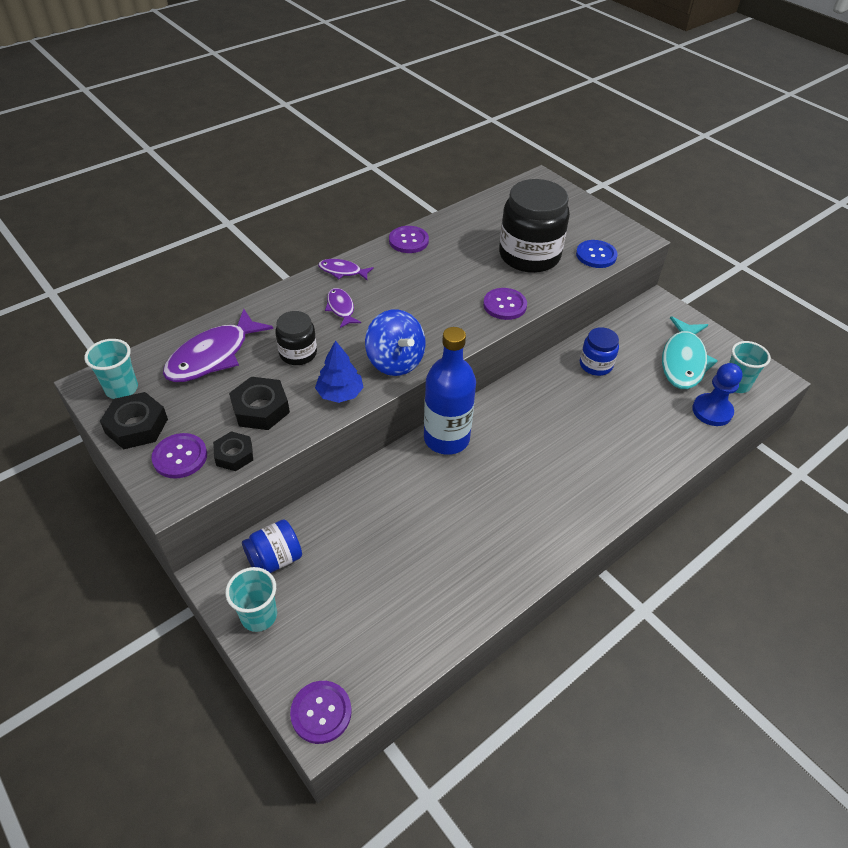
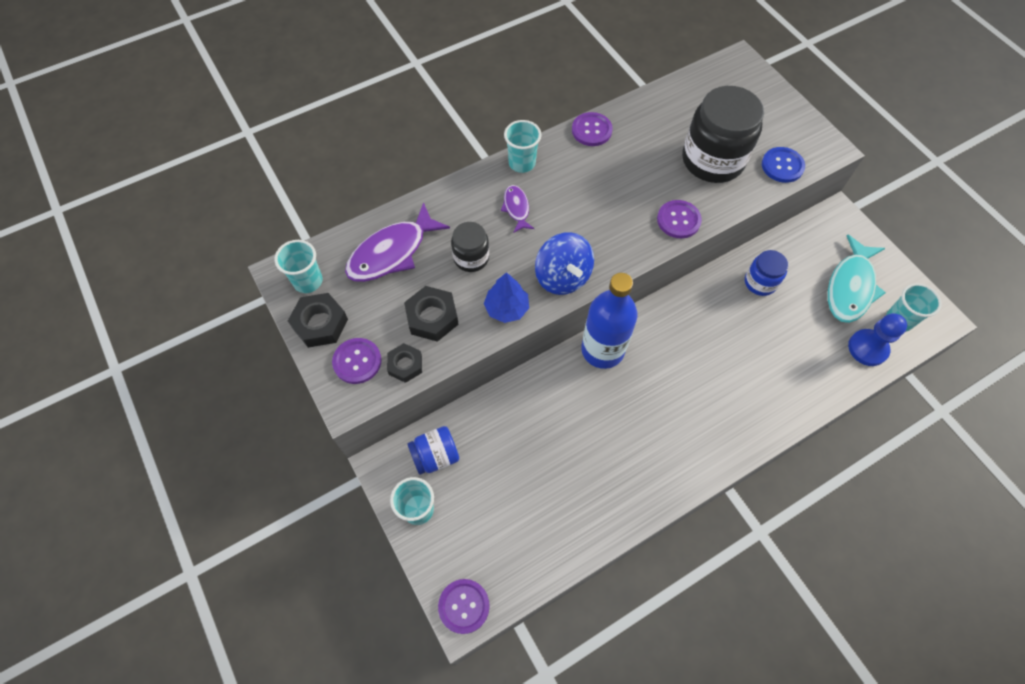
camera: 10 degrees right, 15 degrees up
(342, 271) = (522, 163): purple fish -> turquoise cup

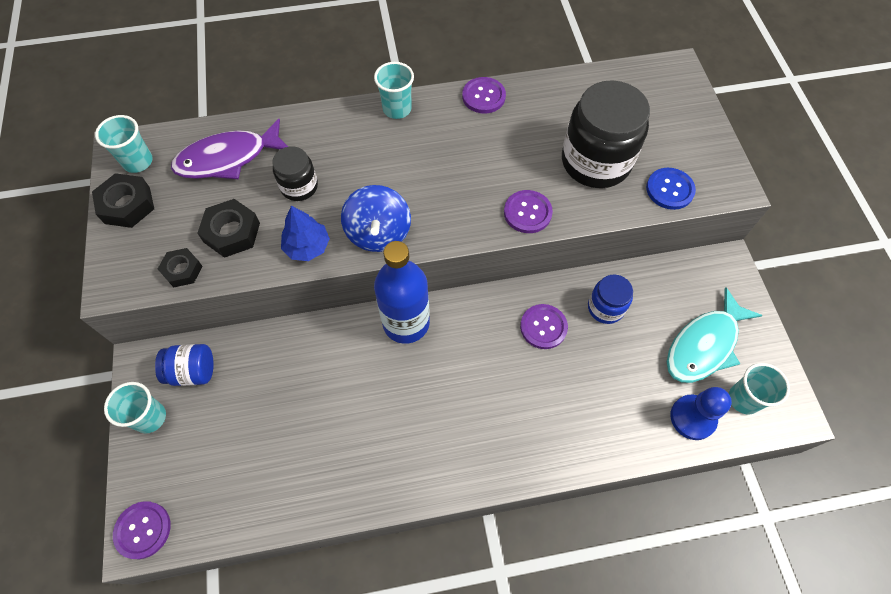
camera: 20 degrees right, 0 degrees up
(357, 361) = (140, 252): purple button -> purple button (543, 327)
(516, 208) = (368, 151): purple fish -> none

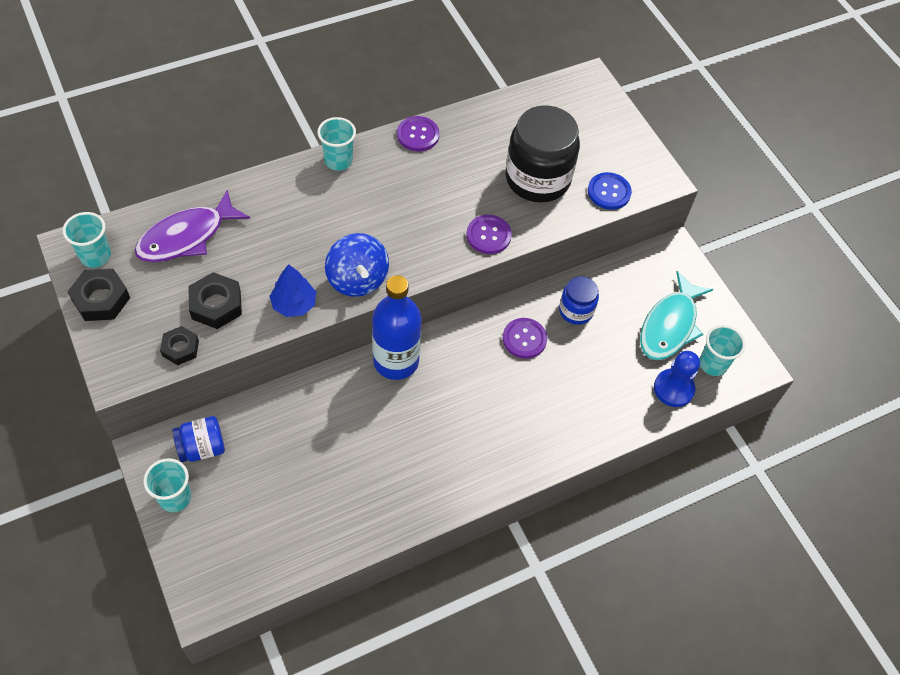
camera: 20 degrees left, 5 degrees down
(143, 530) = (205, 595): purple button -> none
(299, 186) = (267, 250): black jar -> none

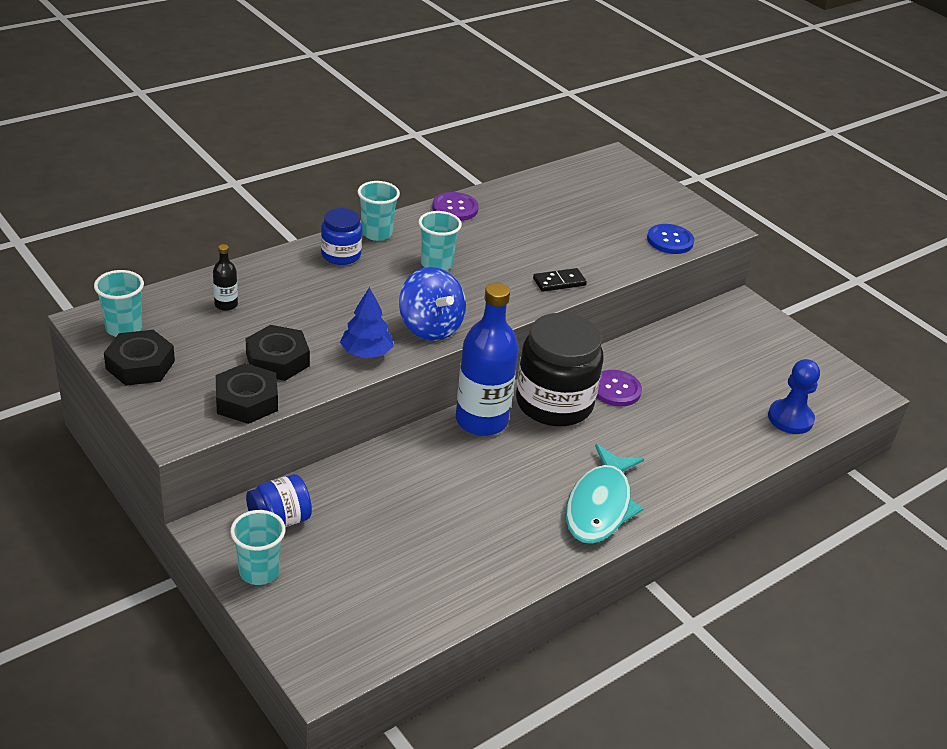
camera: 10 degrees left, 20 degrees down
(180, 348) = (247, 401): black nut -> black nut, size x1.50
(186, 236) = (226, 305): purple fish -> black bottle
(488, 235) = (559, 282): purple button -> black domino
(537, 178) = (593, 234): black jar -> black jar (554, 403)
(576, 310) = (661, 361): blue jar -> blue jar (341, 255)
(669, 325) = (764, 366): turquoise fish -> turquoise fish (599, 505)
(713, 364) = (822, 394): turquoise cup -> turquoise cup (436, 264)

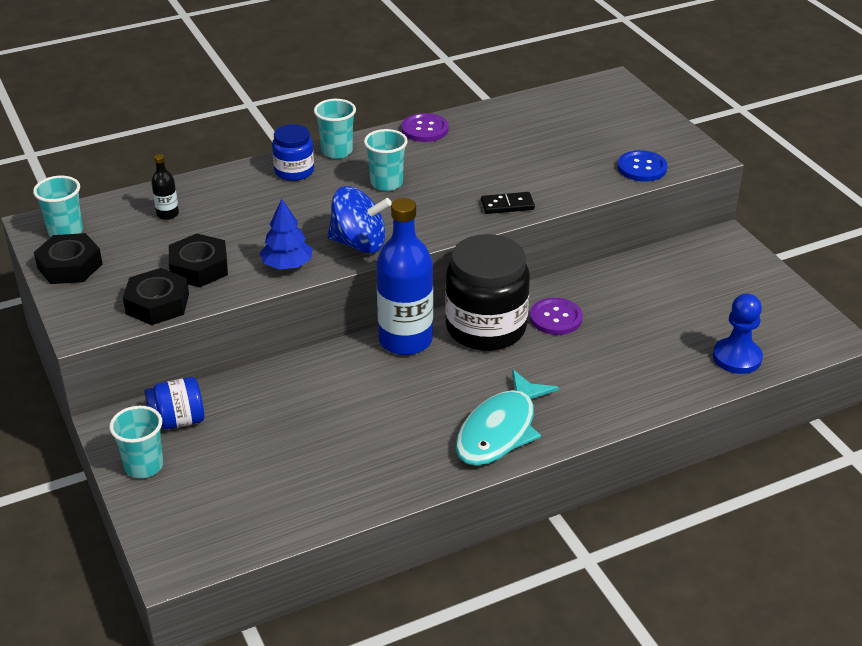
camera: 15 degrees right, 0 degrees up
(430, 327) = (359, 243): blue spinning top -> blue spinning top turned 60 degrees counterclockwise

